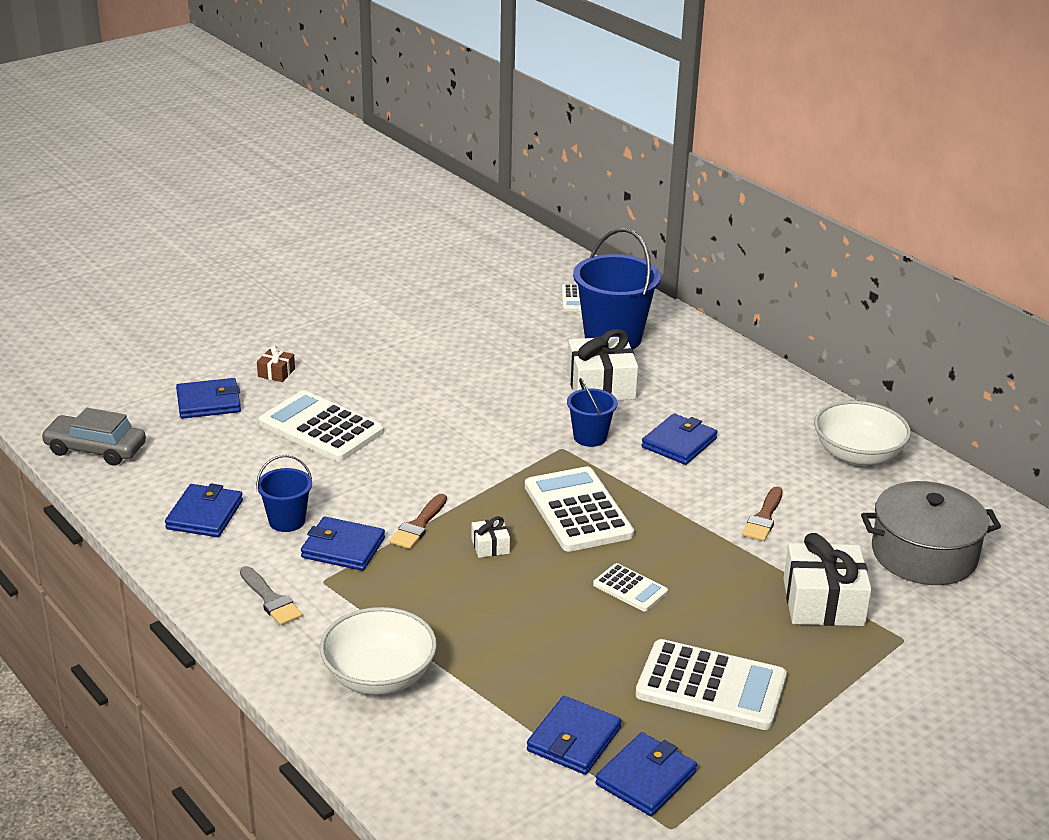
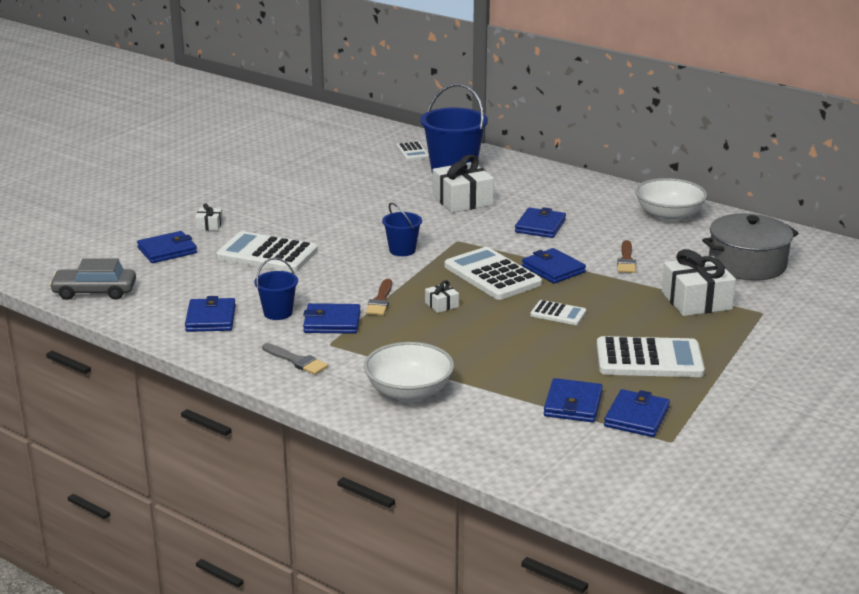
camera: 15 degrees left, 5 degrees down
(276, 373) = (209, 225): brown gift -> white gift
(590, 437) = (474, 231): blue bucket -> blue bucket (402, 250)
(660, 515) = (553, 269): none -> blue wallet

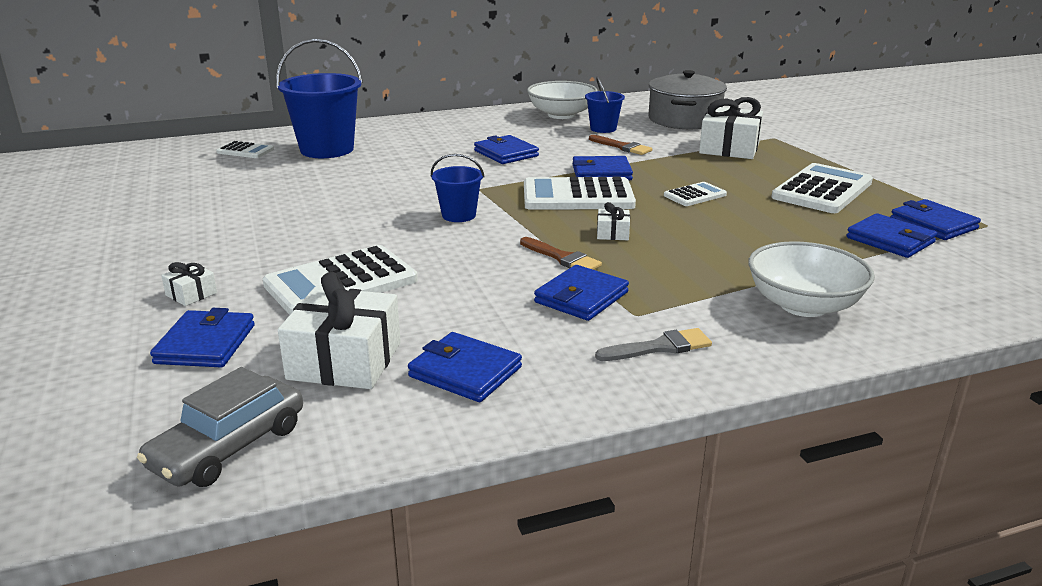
camera: 55 degrees left, 0 degrees up
(278, 313) = (512, 322): blue bucket -> blue bucket (603, 129)
(462, 200) = (396, 163): white gift -> white gift (344, 361)

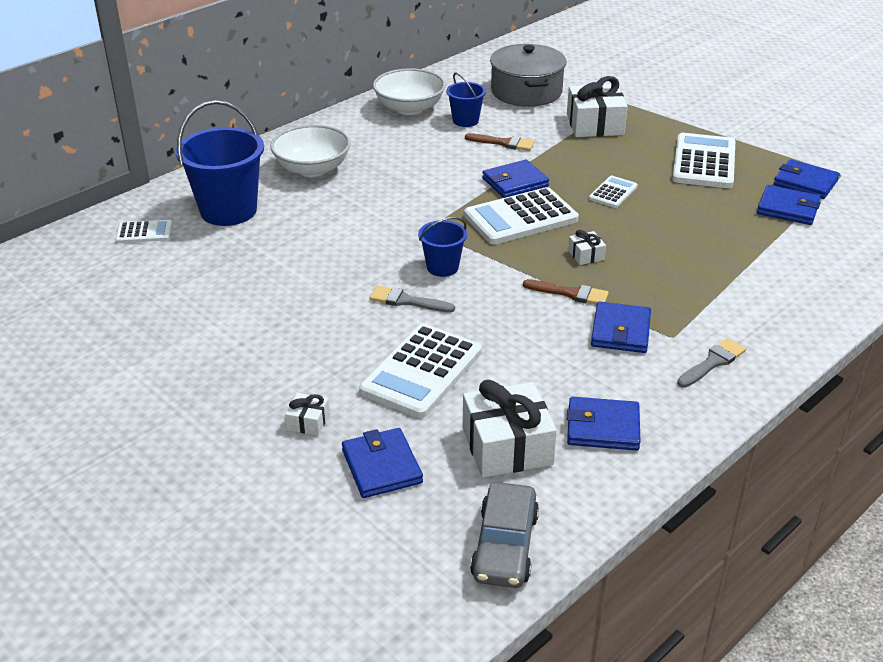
camera: 25 degrees left, 10 degrees up
(395, 231) = (407, 301): none -> grey brush
(506, 153) = (408, 176): blue wallet -> none
(803, 305) = (775, 293): white bowl -> white bowl (312, 169)

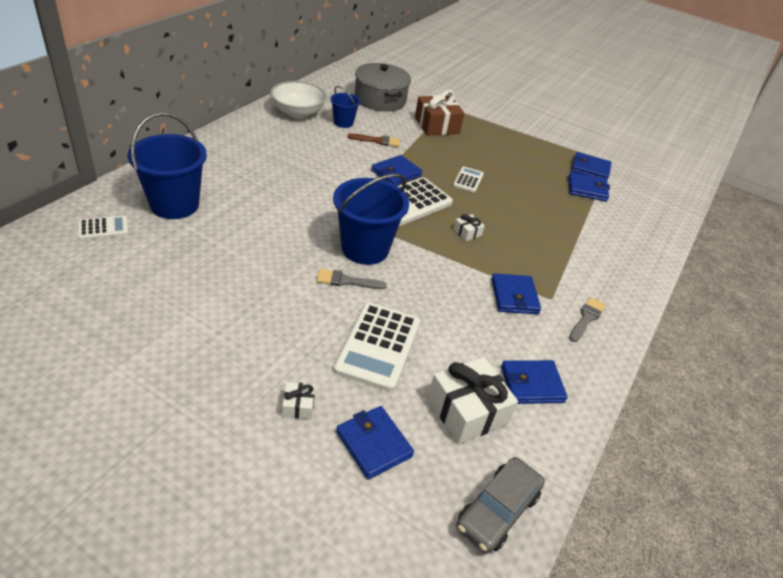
camera: 20 degrees left, 5 degrees up
(312, 169) = (235, 165): white bowl -> none
(442, 267) = (365, 249): blue bucket -> blue bucket, size x1.89
(505, 546) = (497, 510): grey car -> grey car turned 45 degrees clockwise
(570, 293) = (467, 266): brown brush -> none
(595, 124) = (437, 125): white gift -> brown gift
(703, 162) = (520, 154): white calculator -> none

